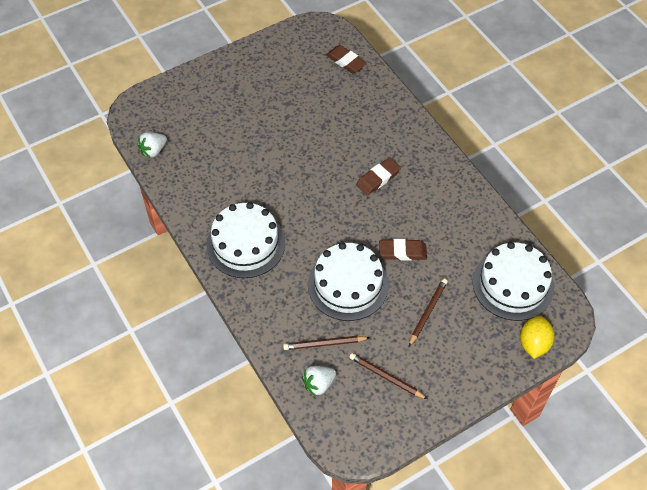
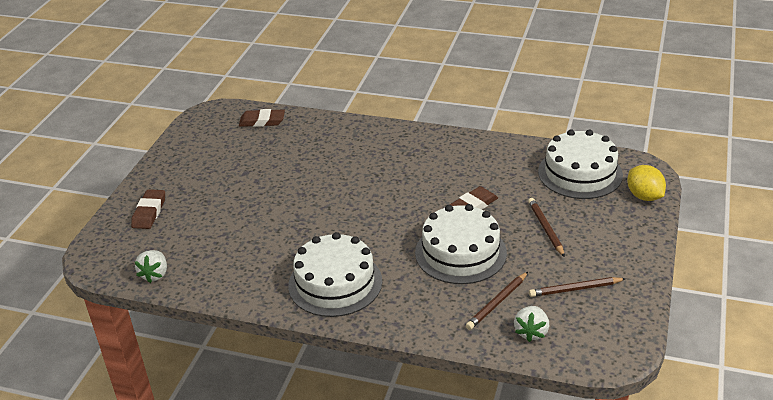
camera: 40 degrees left, 20 degrees down
(378, 178) = (389, 174): brown eraser -> brown eraser (149, 212)

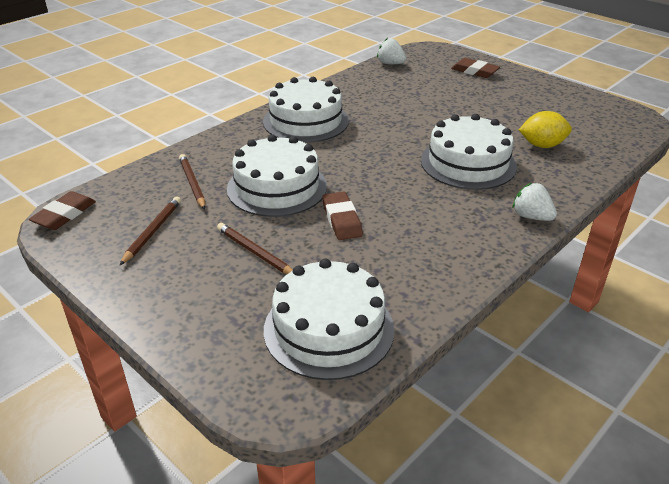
camera: 115 degrees right, 0 degrees up
(262, 121) = (605, 141): brown eraser -> brown eraser (64, 215)
(345, 172) = (468, 163): none -> white cake
(531, 332) = (139, 187): white strawberry -> white strawberry (531, 216)
(546, 228) = (255, 252): brown pencil -> brown pencil turned 150 degrees counterclockwise
(644, 196) = (226, 365): yellow lemon -> yellow lemon (542, 145)

